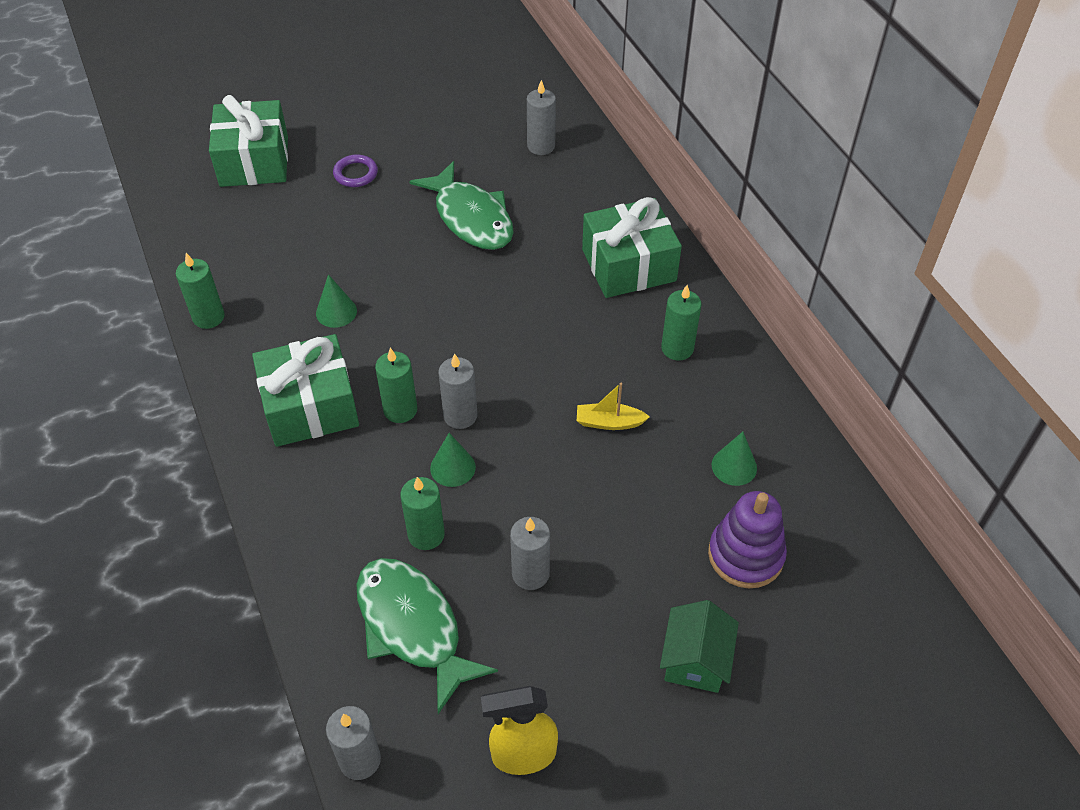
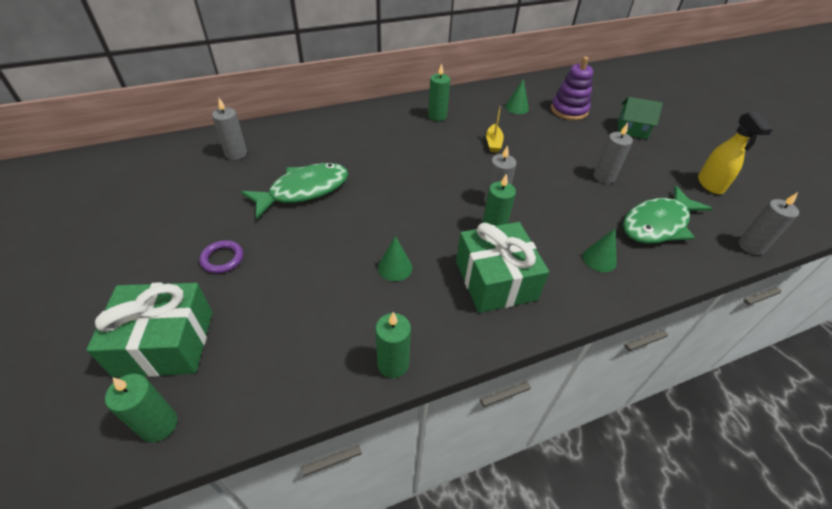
camera: 90 degrees left, 5 degrees down
(426, 534) = (591, 218): green candle -> green candle (159, 425)
(452, 467) = (537, 205): green cone -> green cone (599, 259)
(628, 265) = (368, 126): green gift -> none

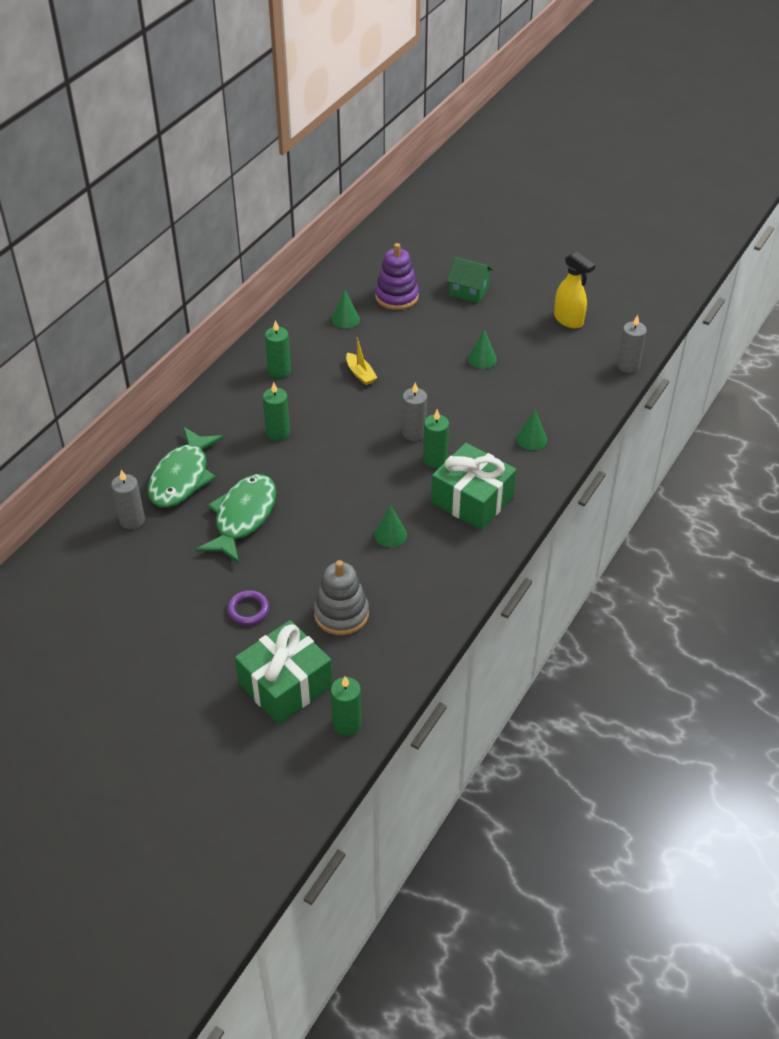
camera: 35 degrees left, 0 degrees up
(282, 310) = (341, 614): none -> grey stacking toy
(393, 364) = (456, 597): green candle -> green candle (278, 433)
(604, 177) = (482, 359): grey candle -> green cone
(632, 129) = (469, 291): green house -> green house turned 45 degrees clockwise
(657, 224) = (552, 383): green fish -> green fish (182, 477)

